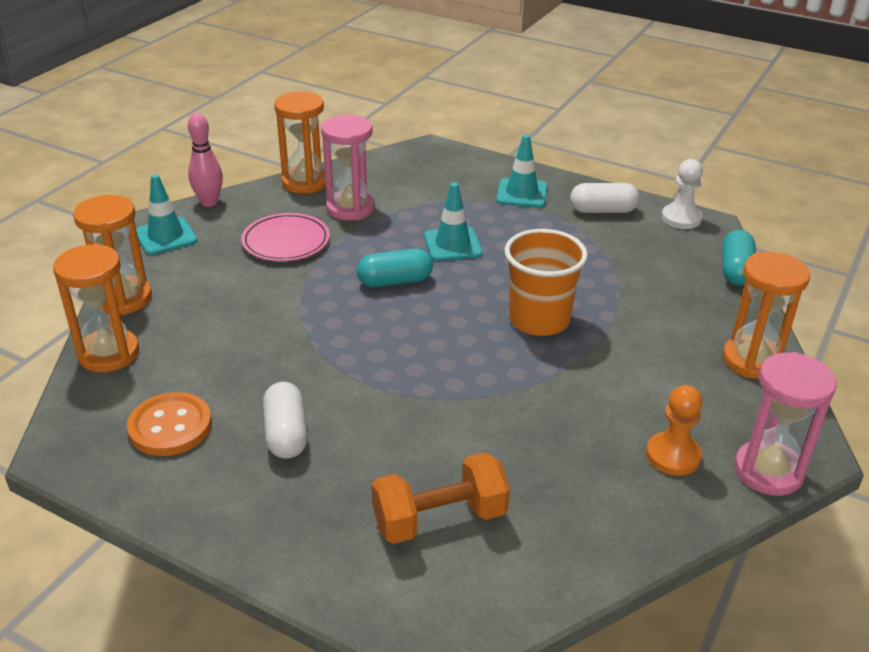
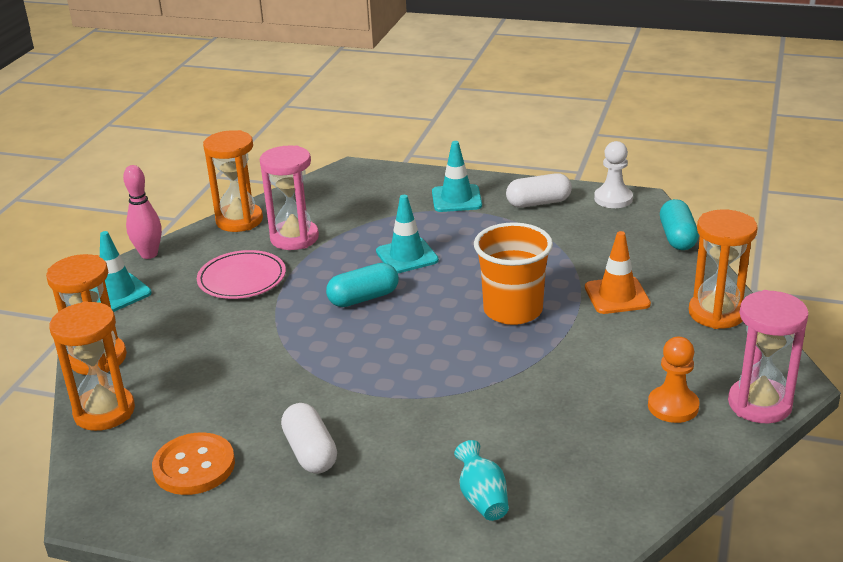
camera: 10 degrees left, 5 degrees down
(439, 519) = (482, 498): orange dumbbell -> turquoise vase
(652, 323) = (617, 296): none -> orange traffic cone

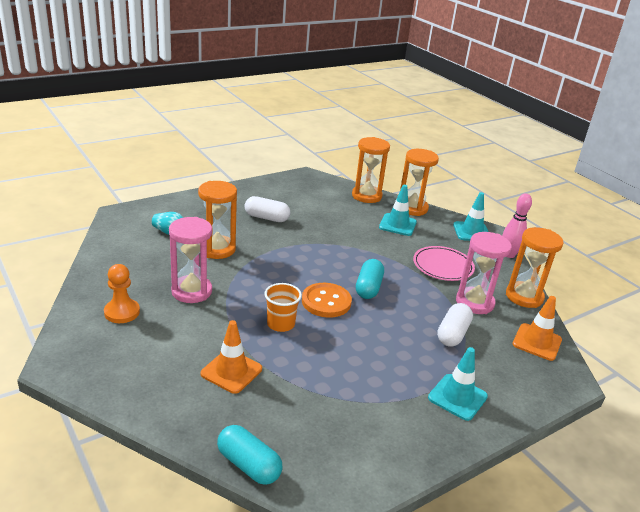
camera: 125 degrees right, 0 degrees up
(194, 466) = (299, 197): orange button -> orange button (326, 302)
(316, 194) = (537, 342): none -> orange traffic cone
(407, 256) = (397, 327): turquoise traffic cone -> turquoise traffic cone (397, 225)
(513, 310) = (280, 324): orange cup -> orange cup, size x0.62
(538, 203) = (401, 434): white capsule -> white capsule (452, 334)
(613, 199) = (355, 484): white pawn -> none
(716, 313) = (147, 395): orange hourglass -> orange hourglass (217, 249)
(759, 404) = (69, 338): pink hourglass -> pink hourglass (191, 291)

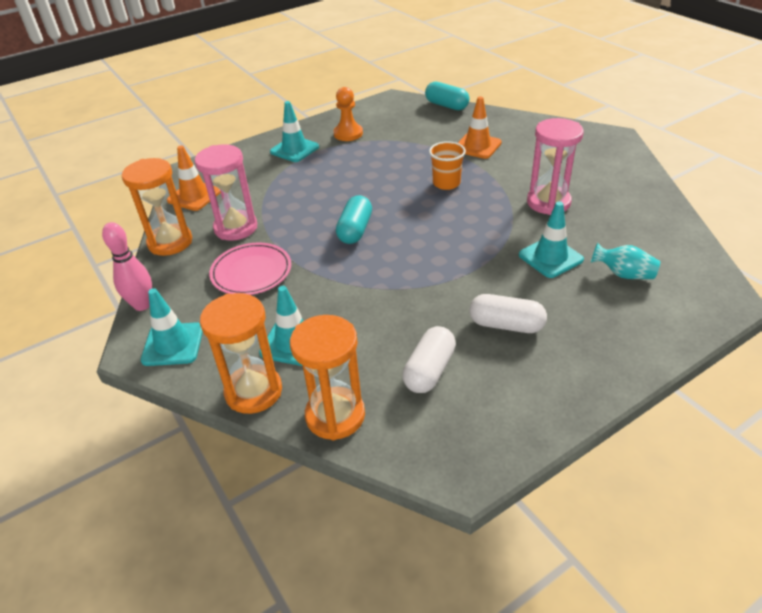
camera: 175 degrees left, 10 degrees up
(122, 312) = (600, 176): orange pawn -> orange pawn (348, 134)
(217, 249) = (550, 257): orange hourglass -> turquoise traffic cone
(326, 302) = (403, 209): orange button -> none
(452, 334) = (277, 194): white capsule -> white capsule (429, 370)

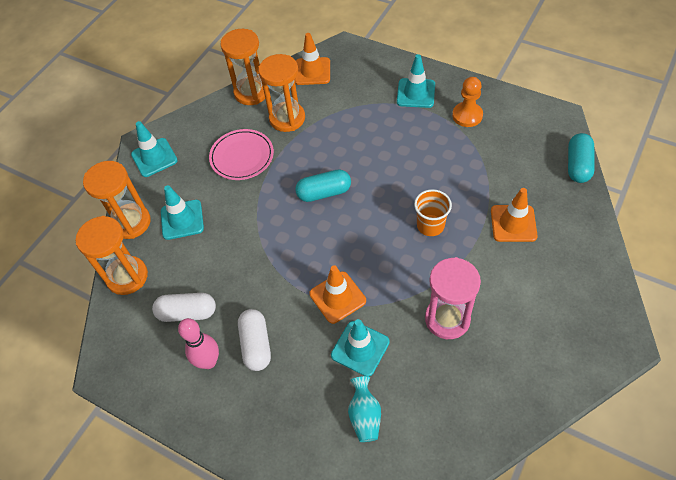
camera: 65 degrees right, 15 degrees up
(142, 305) = (182, 119): pink bowling pin -> pink bowling pin (208, 362)
(236, 228) = (287, 118): pink hourglass -> orange hourglass
(485, 255) = (337, 297): none -> orange traffic cone

